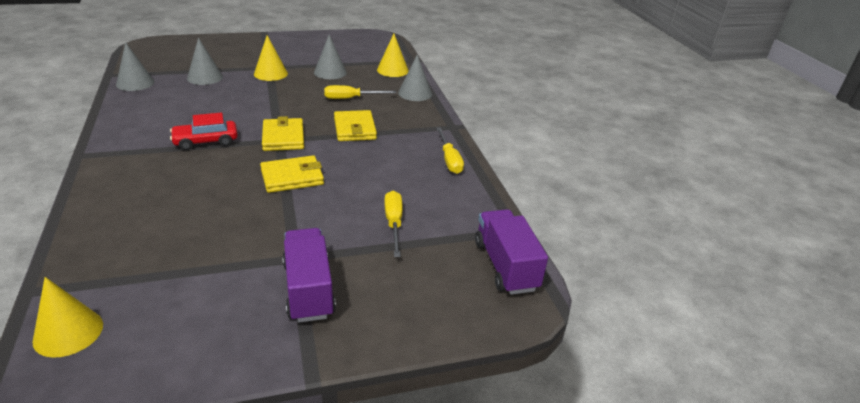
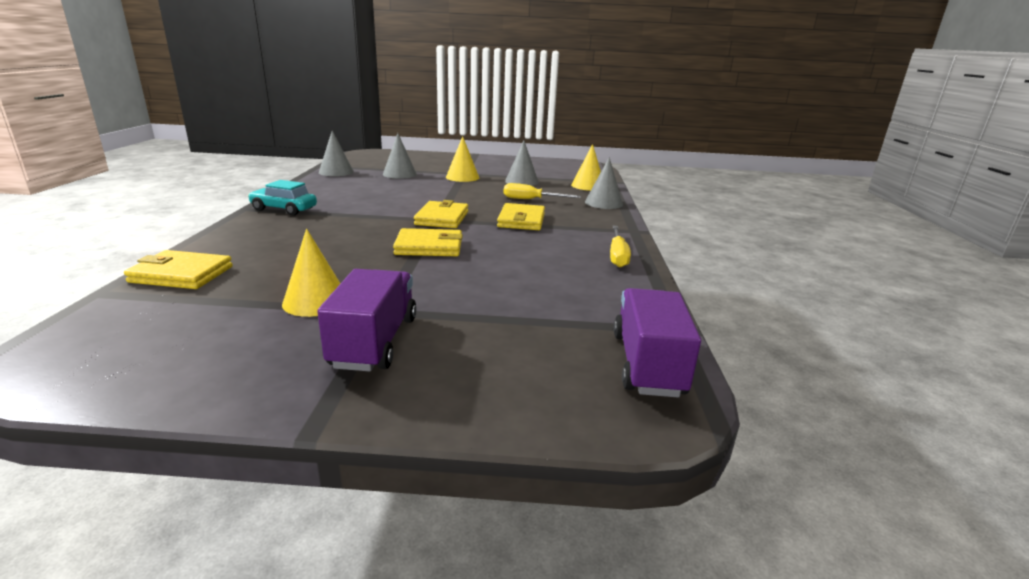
camera: 20 degrees right, 10 degrees down
(68, 332) = (95, 332): yellow cone -> yellow cone (316, 301)
(89, 254) = (181, 274): none -> yellow wallet
(121, 150) = (284, 209): none -> turquoise car
(206, 141) = (364, 212): red car -> none
(394, 223) = (518, 299): yellow screwdriver -> none

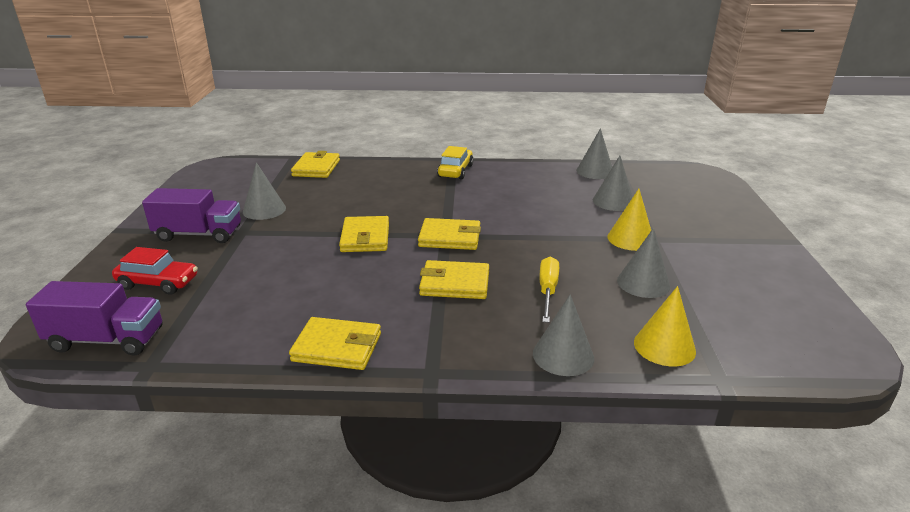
camera: 90 degrees right, 5 degrees up
(284, 209) = (455, 171): turquoise car -> yellow car
(316, 301) = (264, 210): yellow cone -> grey cone
(516, 352) = (158, 283): none -> red car
(617, 255) = (337, 347): yellow screwdriver -> yellow wallet

